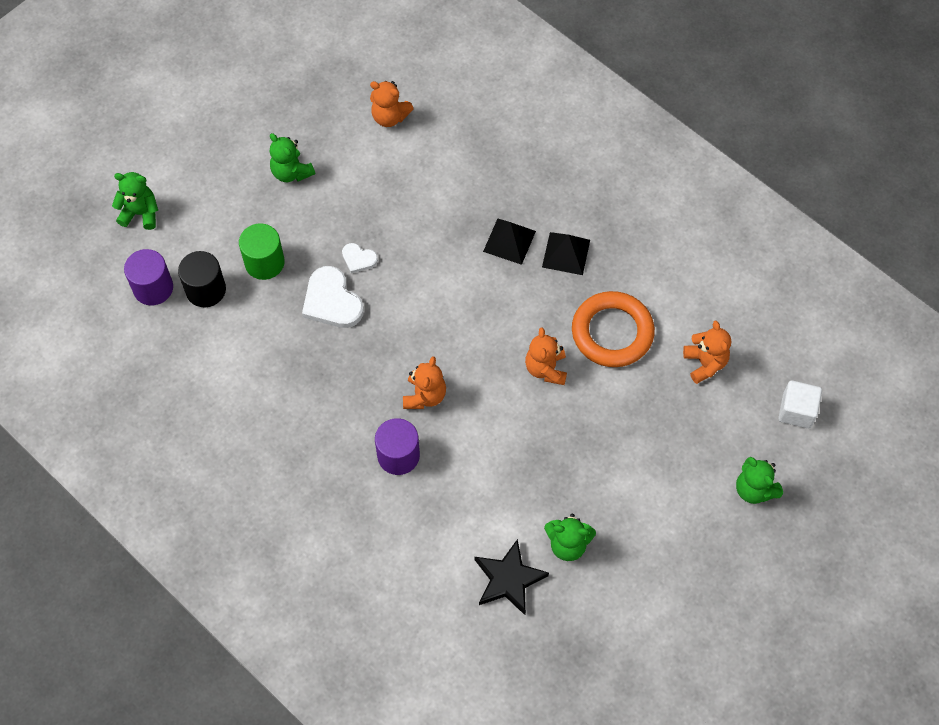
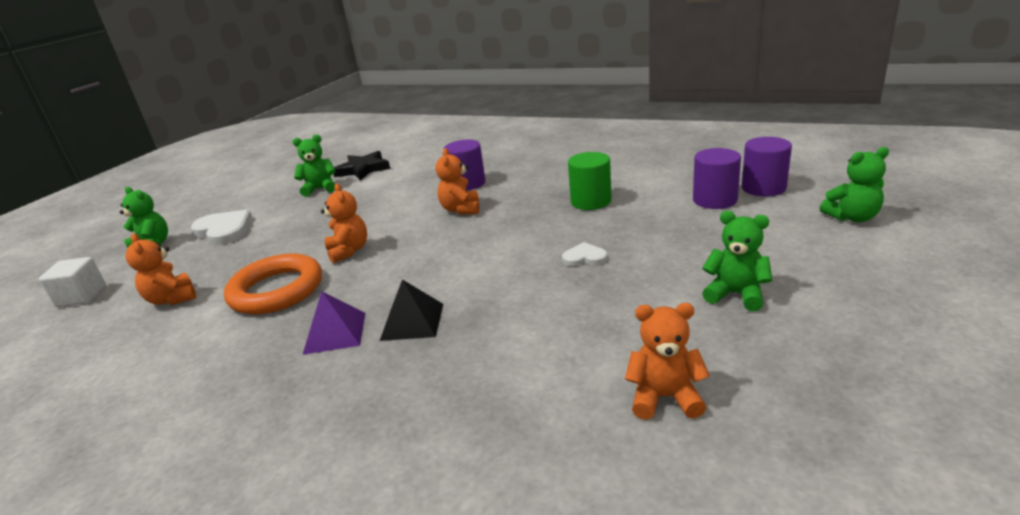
camera: 165 degrees right, 35 degrees down
(206, 290) = (715, 200): black cylinder -> purple cylinder
(264, 262) = (680, 228): green cylinder -> green cylinder (591, 201)
(332, 301) = (587, 227): white heart -> white heart (224, 230)
(566, 253) = (335, 333): black pyramid -> purple pyramid

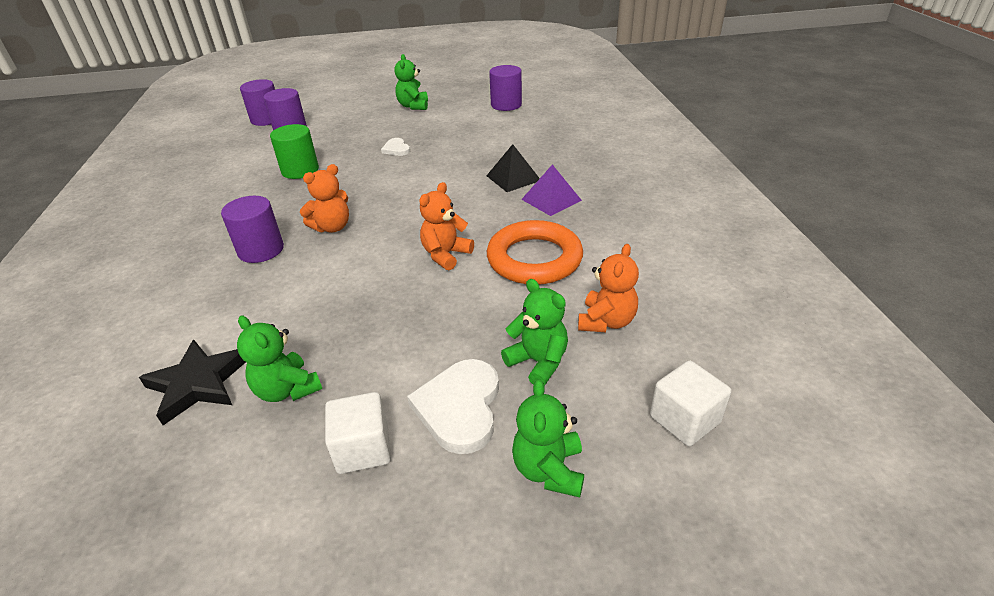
camera: 125 degrees left, 10 degrees up
(252, 204) = (363, 449): none -> white cube
(664, 397) = (506, 105): orange teddy bear -> purple cylinder
(852, 217) = (310, 95): green teddy bear -> green teddy bear (538, 362)

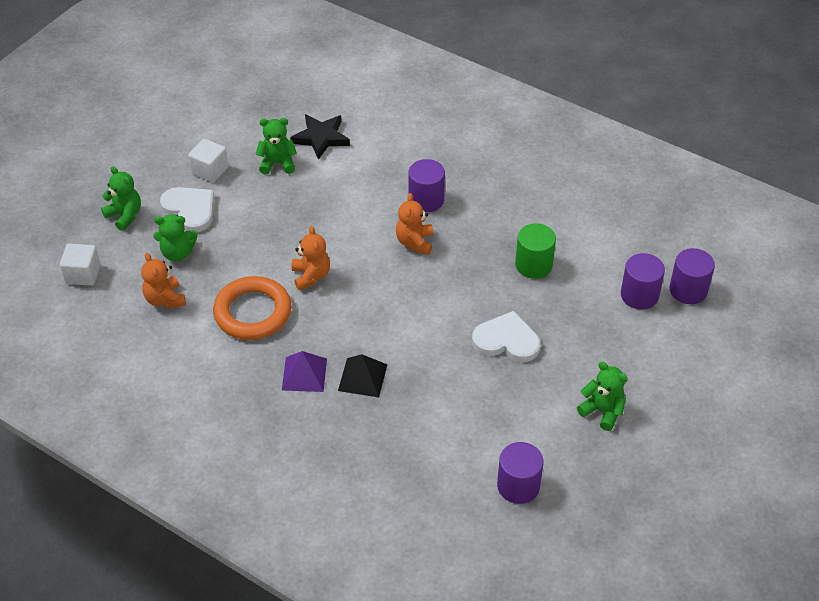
camera: 130 degrees right, 10 degrees up
(396, 149) = (506, 340): white heart -> white heart, size x1.86

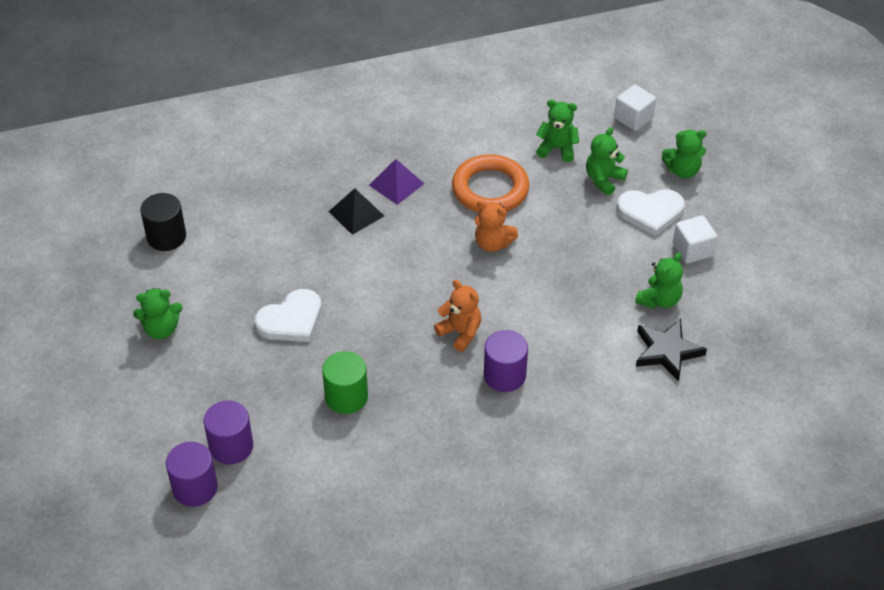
camera: 130 degrees right, 0 degrees up
(165, 299) = (557, 149): orange teddy bear -> green teddy bear
(518, 486) = (166, 237): purple cylinder -> black cylinder

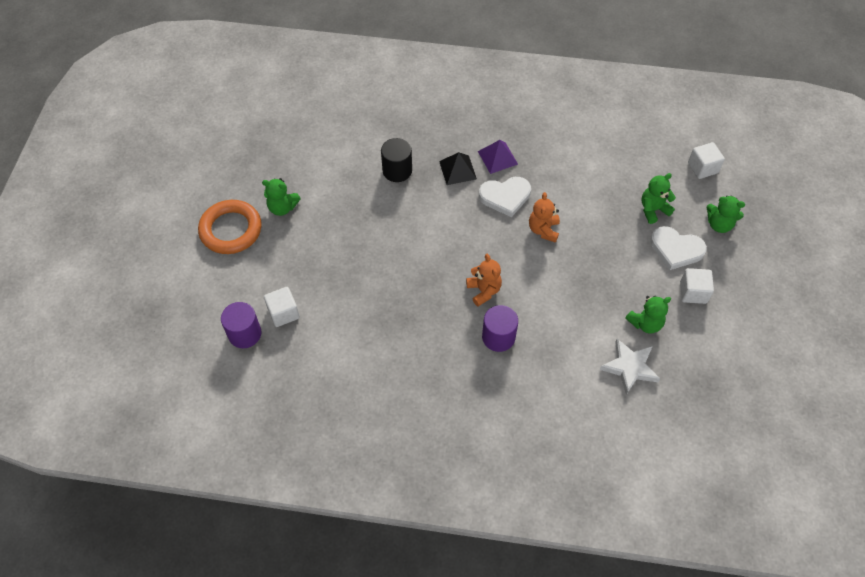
camera: 25 degrees right, 10 degrees up
(166, 237) = (320, 140): black cylinder -> black cylinder (397, 170)
(231, 446) = (283, 313): purple cylinder -> white cube
(291, 320) = (371, 234): white heart -> white heart (505, 196)
(346, 397) = (379, 308): green cylinder -> none
(490, 189) = (563, 186): orange ring -> orange ring (231, 230)
(493, 243) = (543, 230): orange teddy bear -> orange teddy bear turned 45 degrees clockwise
(557, 149) = (630, 172): green teddy bear -> none
(667, 351) = (629, 367): black star -> white star

